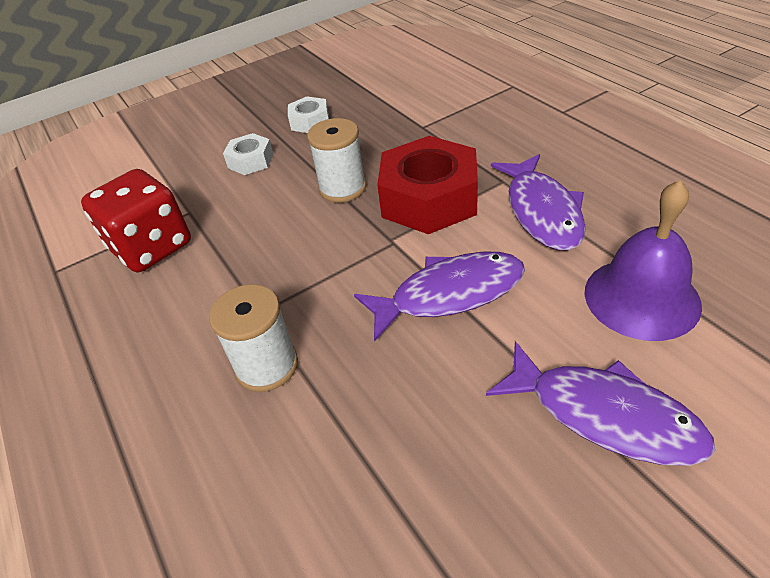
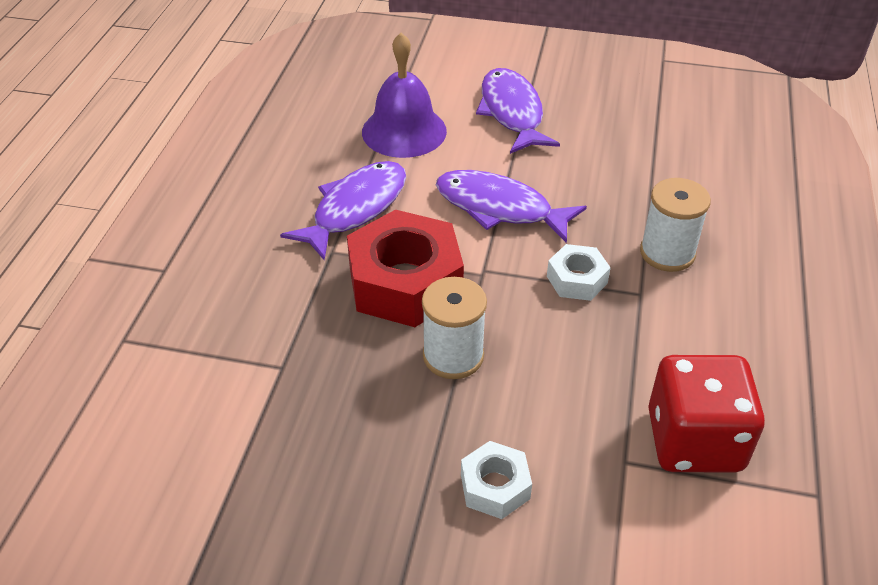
camera: 140 degrees left, 0 degrees up
(310, 121) = (361, 496): white nut -> white nut (577, 280)

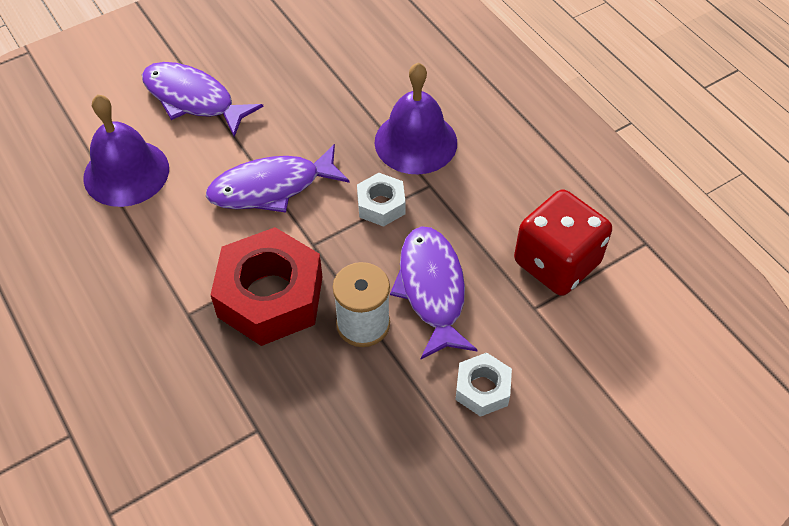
camera: 45 degrees left, 10 degrees up
(355, 209) = (165, 266): purple fish -> purple fish (432, 289)
(667, 253) = (415, 142): white spool -> purple bell

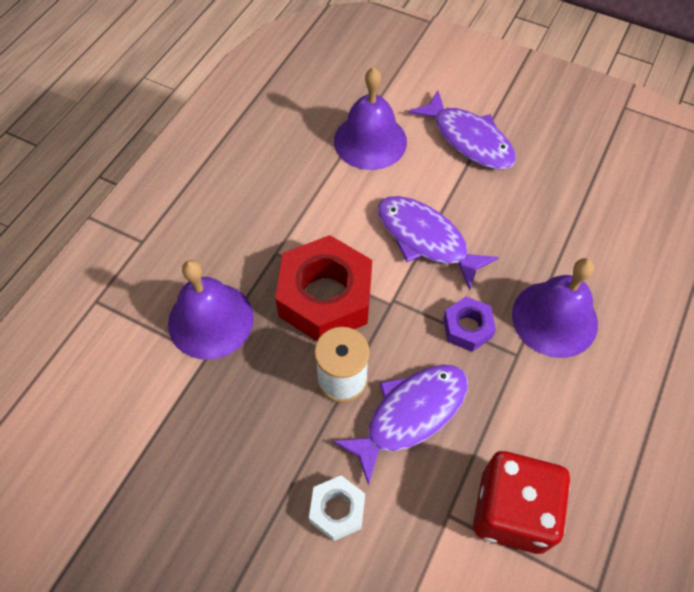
camera: 60 degrees right, 5 degrees up
(193, 99) = (468, 139): purple fish -> purple fish turned 135 degrees clockwise
(220, 408) = (210, 320): none -> purple bell
(381, 205) = (467, 328): white nut -> purple nut

